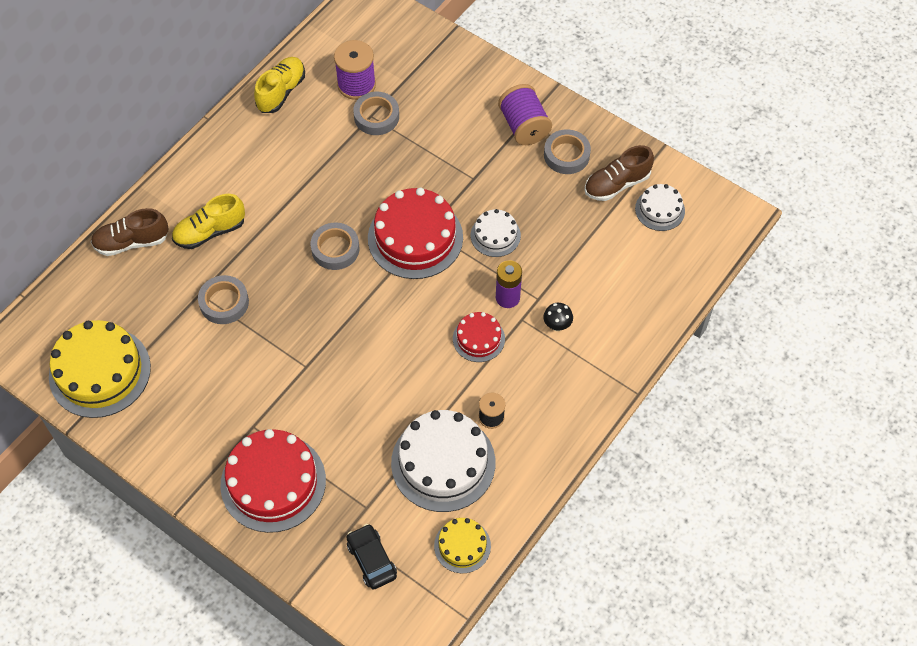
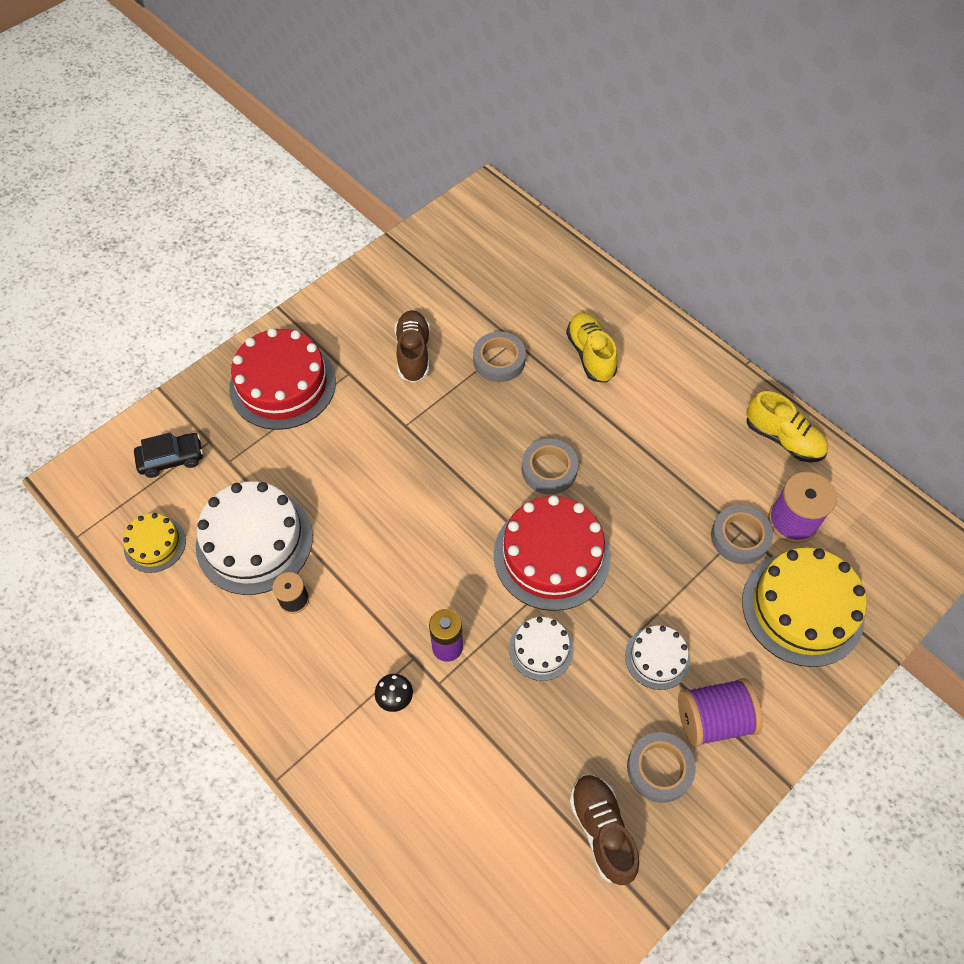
camera: 100 degrees right, 0 degrees up
(100, 372) = (442, 258): yellow cake -> yellow cake (802, 608)
(132, 242) = (587, 288): brown shoe -> brown shoe (413, 353)
(478, 338) = (398, 603): red cake -> none
(660, 210) = (550, 885): white cake -> white cake (657, 658)

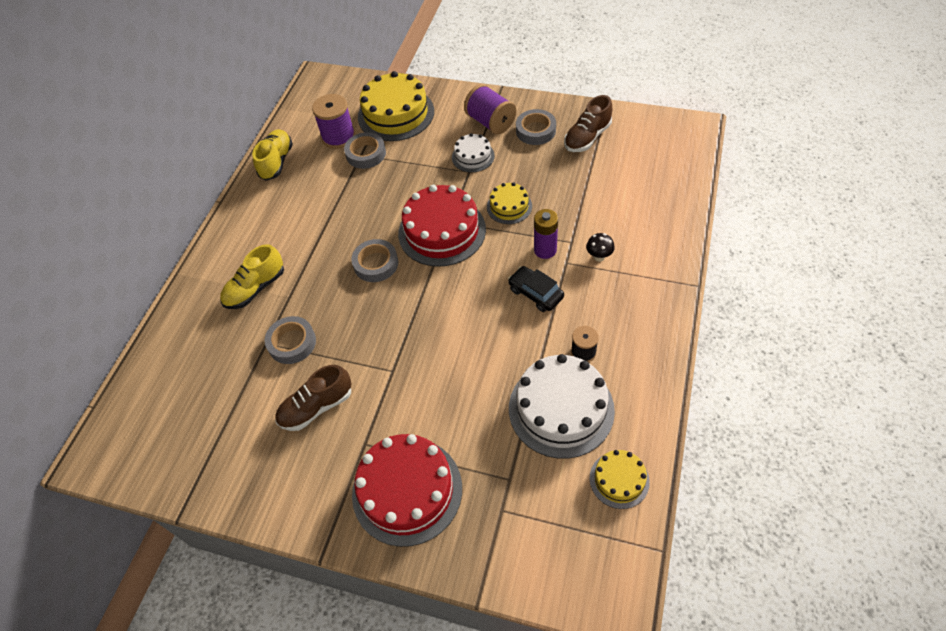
camera: 115 degrees left, 5 degrees down
(171, 459) = (539, 529): black car -> black car (535, 293)
(541, 649) = (509, 206): white cake -> yellow cake

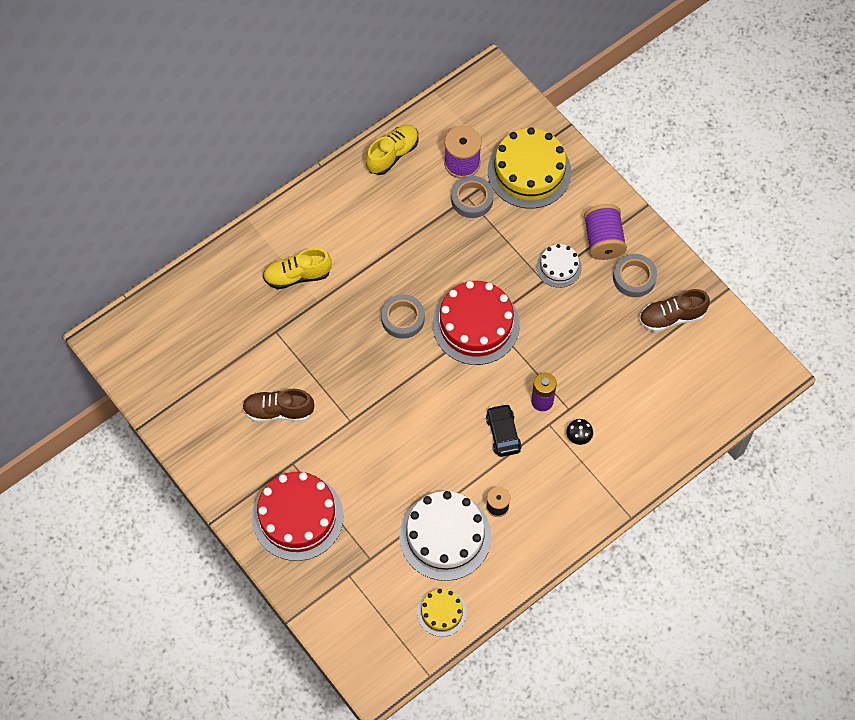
camera: 30 degrees right, 10 degrees up
(292, 343) = (294, 345): grey tape -> none
(509, 206) = (547, 340): yellow cake -> none

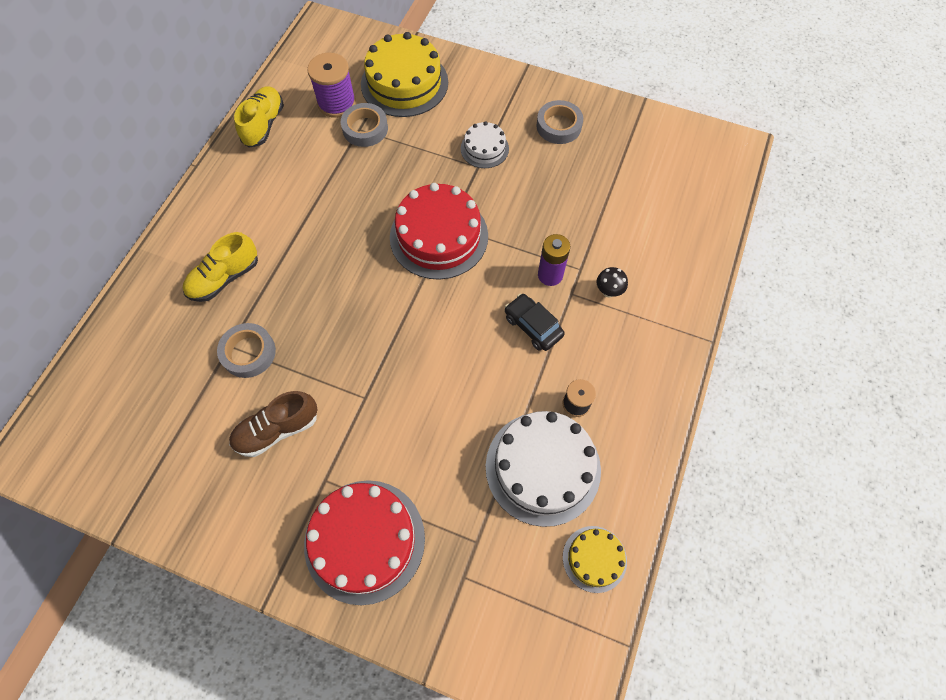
camera: 30 degrees left, 0 degrees up
(402, 318) = (361, 266): grey tape -> grey tape (248, 353)
(603, 240) = (509, 108): purple spool -> none
(671, 317) = (615, 142): brown shoe -> none

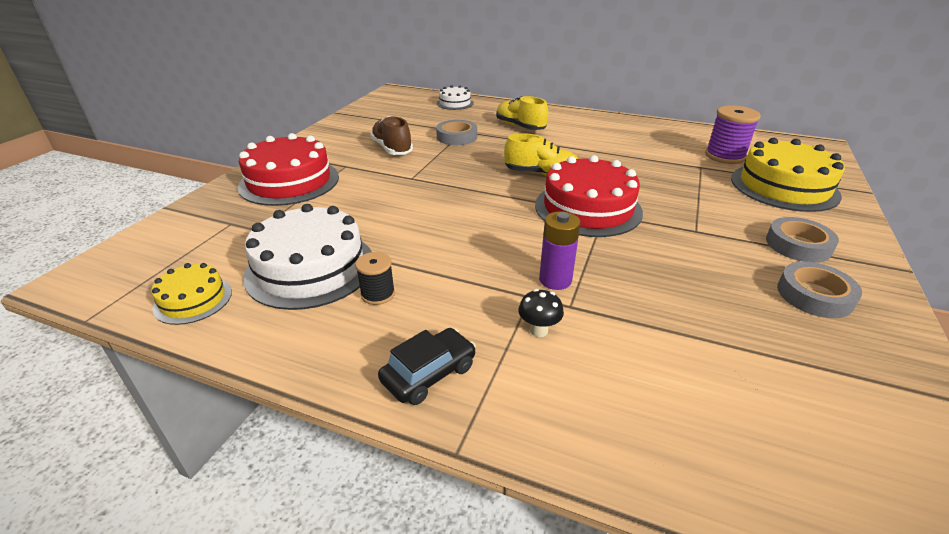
camera: 90 degrees right, 30 degrees down
(264, 125) = (675, 130): yellow shoe -> yellow shoe (541, 174)
(365, 129) = (703, 169): grey tape -> grey tape (798, 245)
(484, 148) = (727, 235): white cake -> white cake (455, 103)
(533, 326) = (482, 265): black car -> black car (429, 374)

